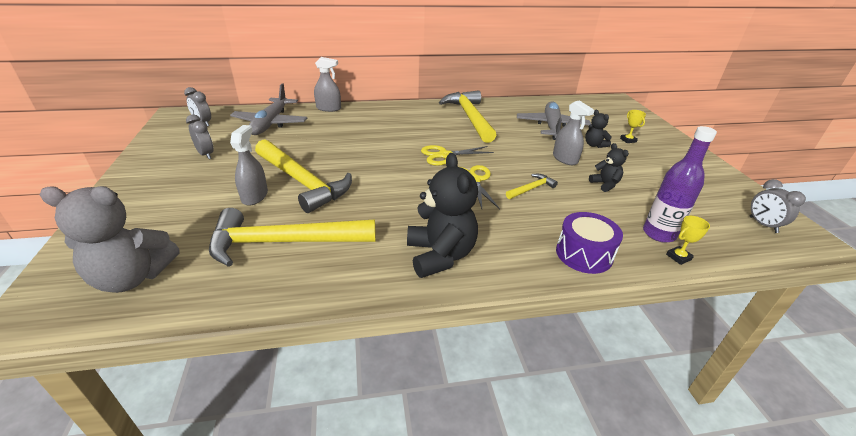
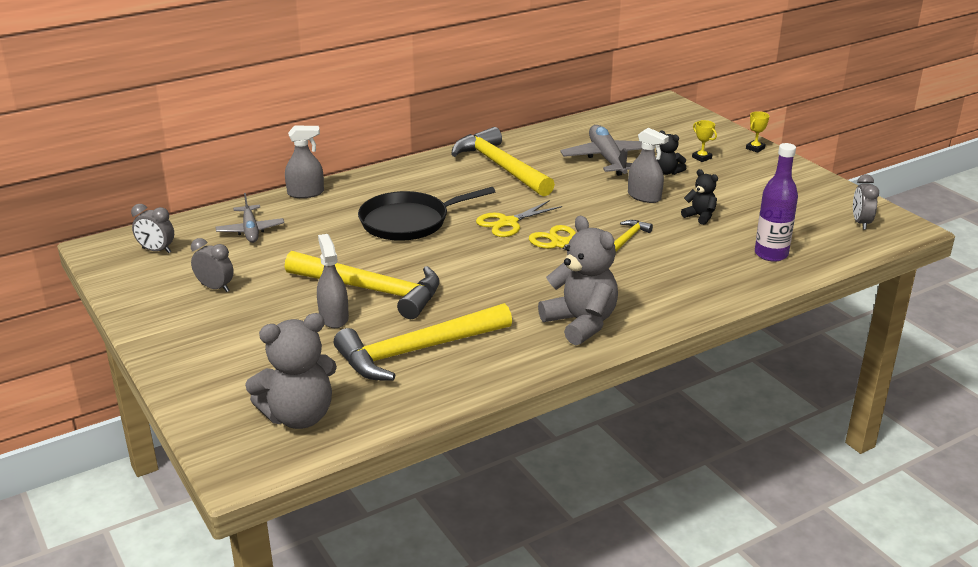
camera: 20 degrees left, 5 degrees down
(271, 123) = (250, 230): grey plane -> grey plane, size x0.63
(375, 139) = (408, 222): none -> black pan
(440, 255) = (581, 323): black teddy bear -> grey teddy bear
(584, 254) = (711, 289): purple drum -> none
(678, 257) = (795, 271): yellow trophy -> yellow trophy (755, 148)
(763, 225) = (861, 223): grey clock -> grey clock turned 45 degrees clockwise

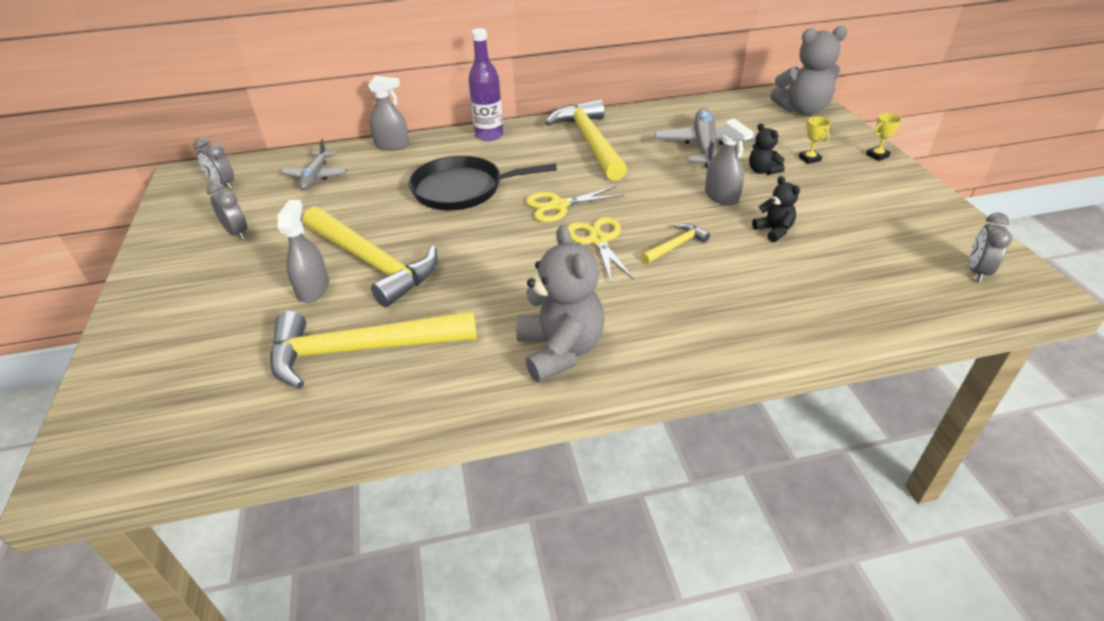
camera: 20 degrees right, 10 degrees up
(299, 416) = (184, 411): grey teddy bear -> grey teddy bear (802, 110)
(771, 254) = (840, 296): purple bottle -> purple bottle (489, 135)

